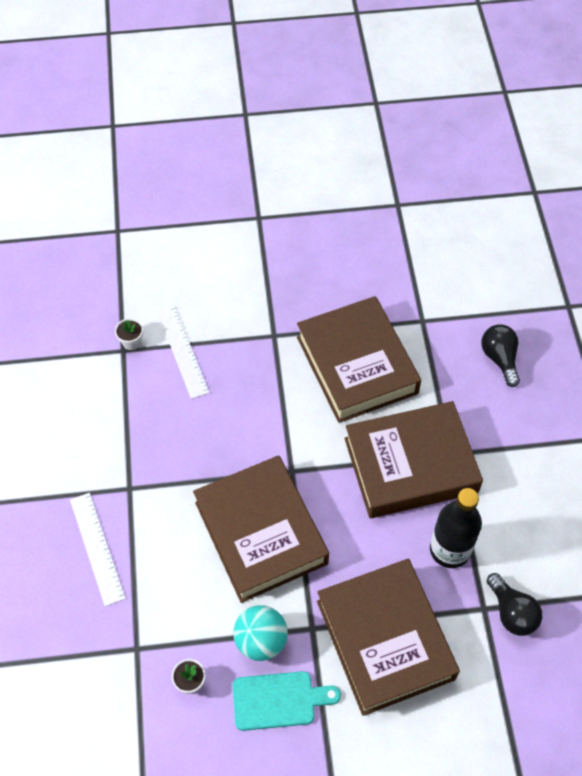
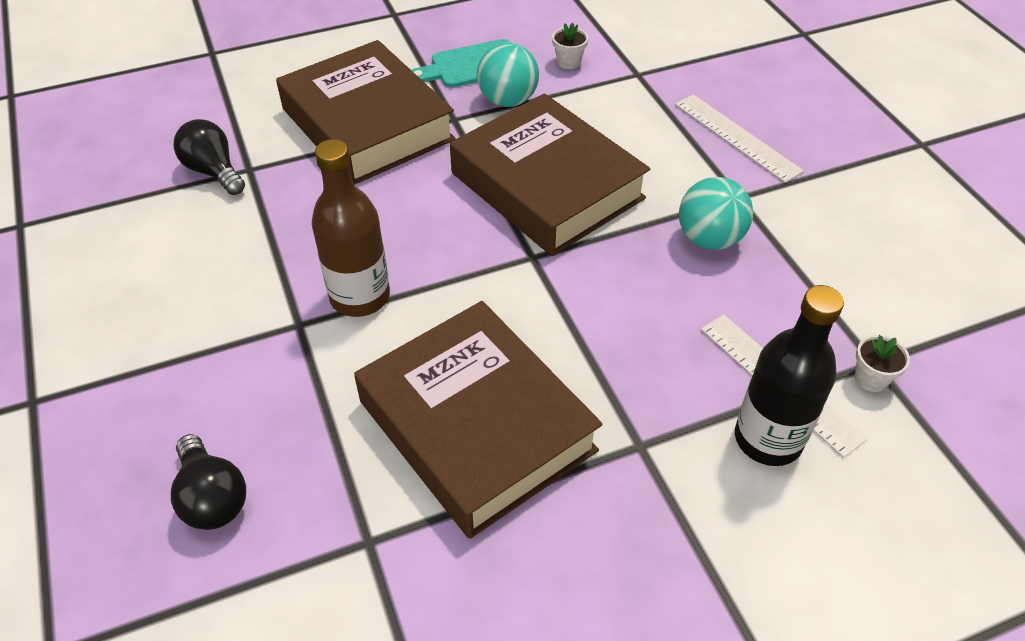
camera: 165 degrees right, 10 degrees down
(169, 457) = (709, 239): none -> turquoise ball
(410, 465) = (360, 297): brown book -> brown bottle
(450, 549) = (295, 214): black bottle -> black bottle (768, 439)

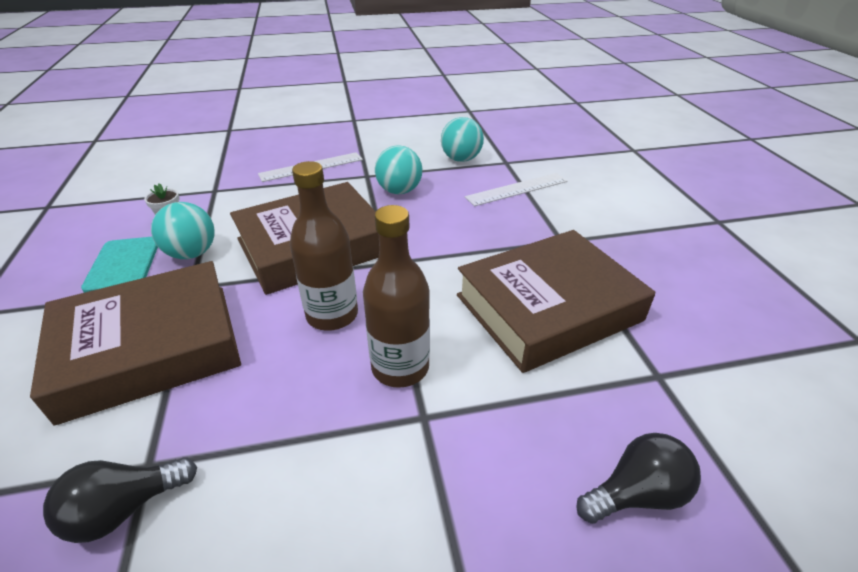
camera: 80 degrees left, 10 degrees down
(429, 230) = (332, 315): none -> brown bottle
(768, 439) = (556, 199): black bottle -> none
(851, 299) = (461, 159): none -> turquoise ball
(871, 378) = (516, 165): white flower pot -> none

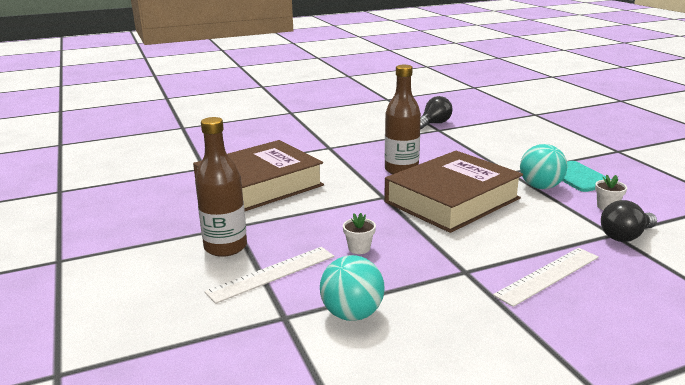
camera: 170 degrees right, 15 degrees down
(149, 348) = (490, 151): brown book -> none
(399, 191) = (411, 256): turquoise ball -> none
(400, 367) = (347, 158): brown bottle -> brown bottle (225, 247)
(440, 202) = (359, 248): none -> white flower pot
(636, 493) = (236, 141): black light bulb -> black light bulb (625, 236)

